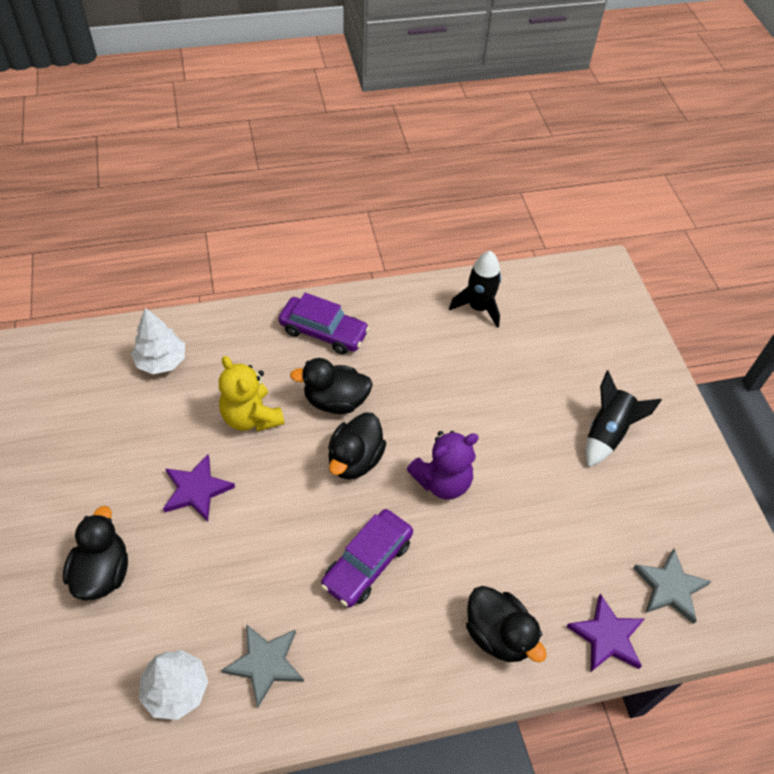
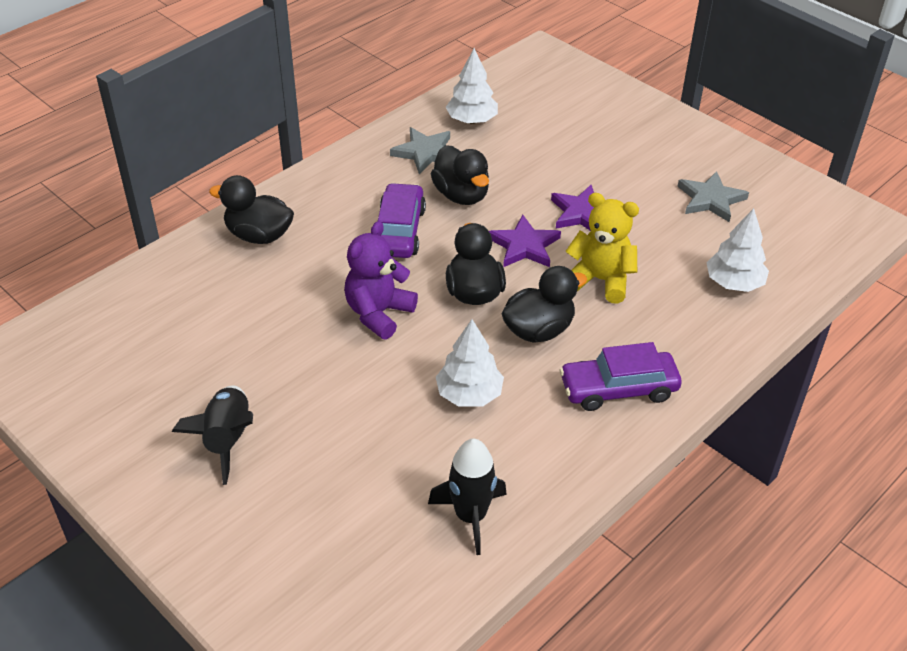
camera: 150 degrees right, 10 degrees down
(103, 572) = (590, 145): black duck -> black duck (461, 195)
(423, 379) = (469, 394): none -> white tree
(607, 636) = (162, 272): purple star -> purple star (524, 246)
(670, 587) = (112, 329): grey star -> grey star (710, 199)

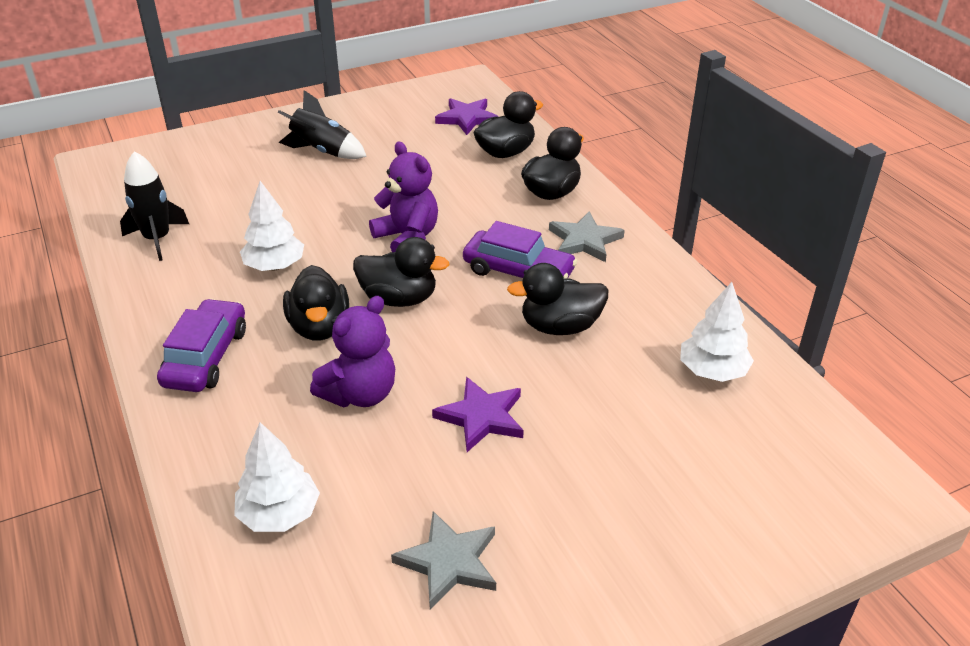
camera: 110 degrees right, 5 degrees down
(186, 283) = (505, 152): none -> black duck
(425, 153) = (652, 317): grey star -> grey star (584, 240)
(524, 246) = (449, 351): purple star -> purple star (467, 118)
(600, 280) = (360, 394): yellow teddy bear -> purple teddy bear

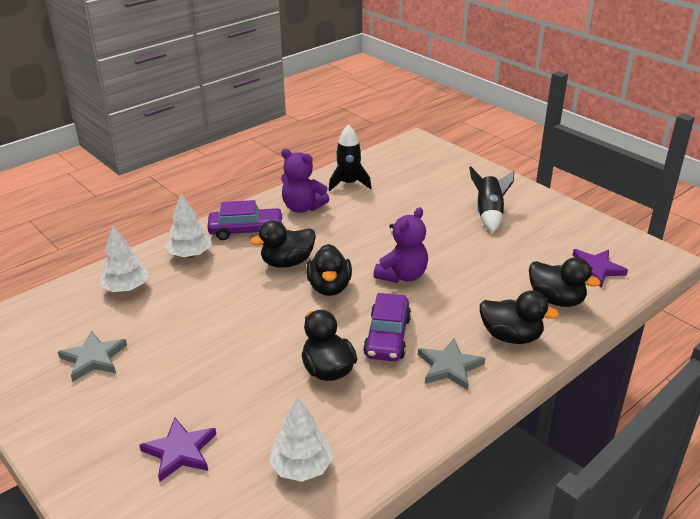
camera: 75 degrees right, 5 degrees down
(275, 266) = (342, 230): white tree -> white tree (190, 254)
(360, 394) = (229, 293): purple teddy bear -> purple teddy bear (302, 207)
(481, 417) = (218, 348): purple star -> purple star (180, 451)

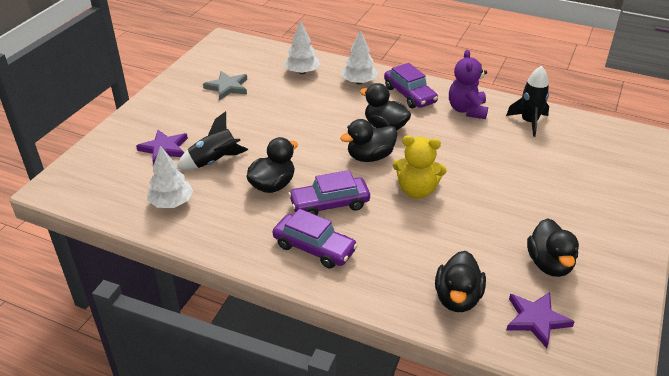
camera: 65 degrees right, 5 degrees up
(402, 275) = (416, 190): purple teddy bear -> yellow teddy bear
(449, 367) = (314, 248): grey star -> purple car
(489, 214) = (565, 220): black rocket -> black rocket (214, 162)
(511, 336) = (378, 277): black duck -> black duck (549, 264)

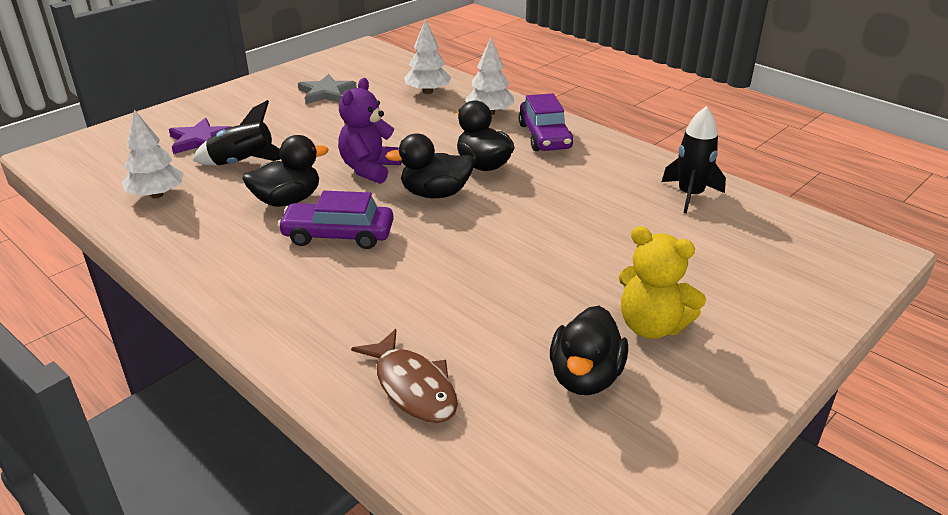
camera: 20 degrees right, 5 degrees down
(314, 248) = (276, 279): purple car -> none
(416, 190) = (465, 243): yellow teddy bear -> yellow teddy bear (651, 326)
(457, 298) = (413, 387): black duck -> brown fish
(467, 110) = (610, 166): purple teddy bear -> purple teddy bear (370, 169)
(536, 319) = (507, 447): purple star -> none

